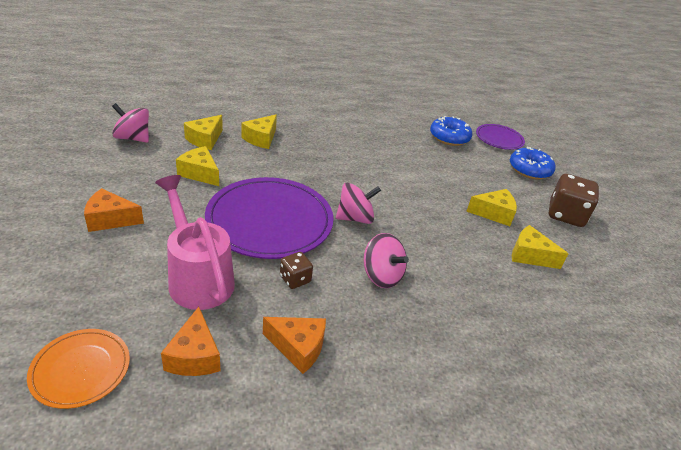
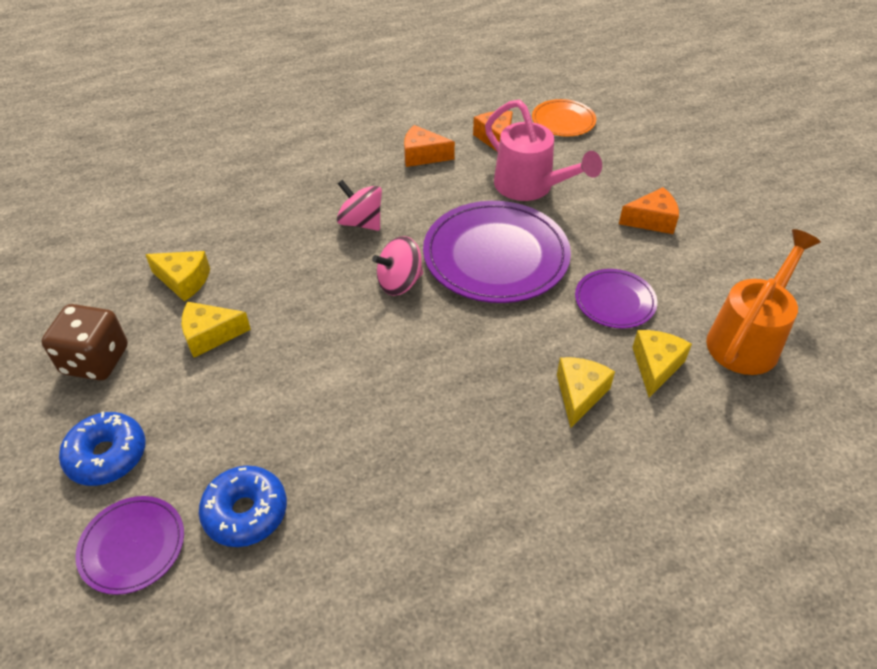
camera: 175 degrees right, 10 degrees up
(133, 138) = (747, 339): pink spinning top -> orange watering can
(200, 173) = (615, 301): yellow cheese -> purple plate
(295, 279) = (444, 202): brown dice -> none

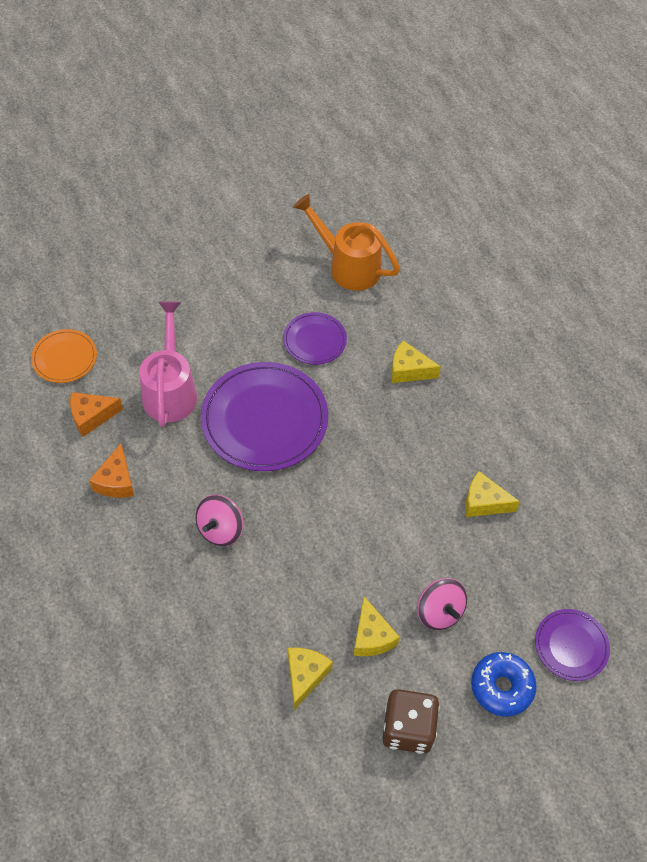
camera: 95 degrees left, 10 degrees up
(245, 512) = (533, 575): blue donut -> none
(399, 283) = (300, 491): pink spinning top -> pink spinning top (439, 612)
(530, 187) = (170, 390): pink watering can -> pink watering can turned 45 degrees counterclockwise
(652, 220) = (218, 305): orange cheese -> none
(655, 366) = (378, 323): yellow cheese -> yellow cheese (484, 502)

